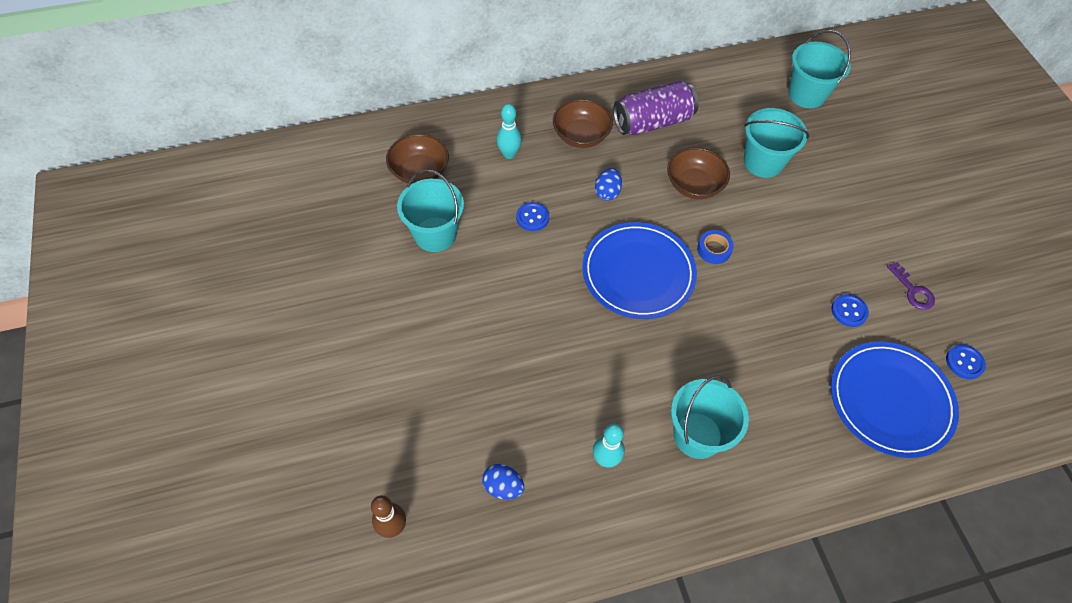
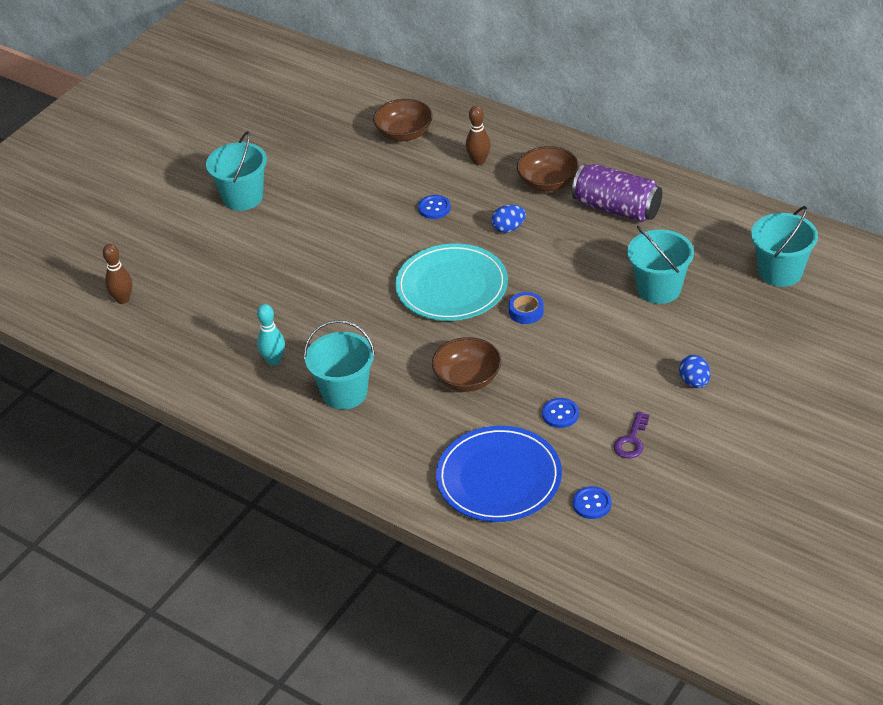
camera: 55 degrees right, 15 degrees down
(435, 234) = (359, 176): turquoise bucket -> turquoise bucket (243, 197)
(503, 487) = (201, 327): blue egg -> blue egg (694, 382)
(509, 154) = (479, 161): turquoise bowling pin -> brown bowling pin
(638, 273) = (451, 286): blue plate -> turquoise plate
(694, 185) = (579, 266): brown bowl -> brown bowl (467, 379)

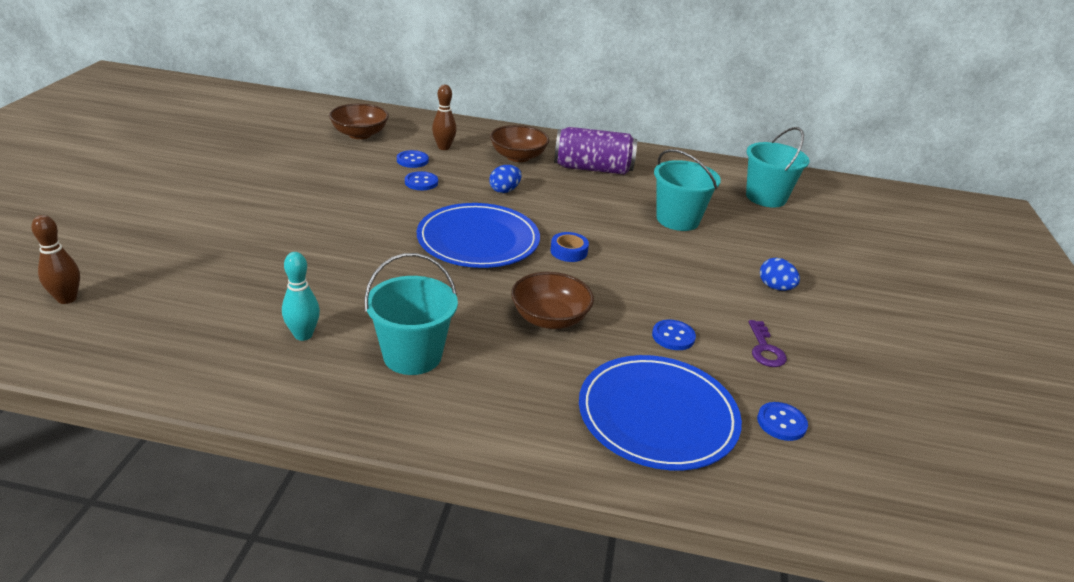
camera: 30 degrees left, 10 degrees down
(243, 197) = (204, 191): turquoise bucket -> none
(439, 177) = (412, 160): none -> blue button
(451, 286) = (478, 240): turquoise plate -> blue plate

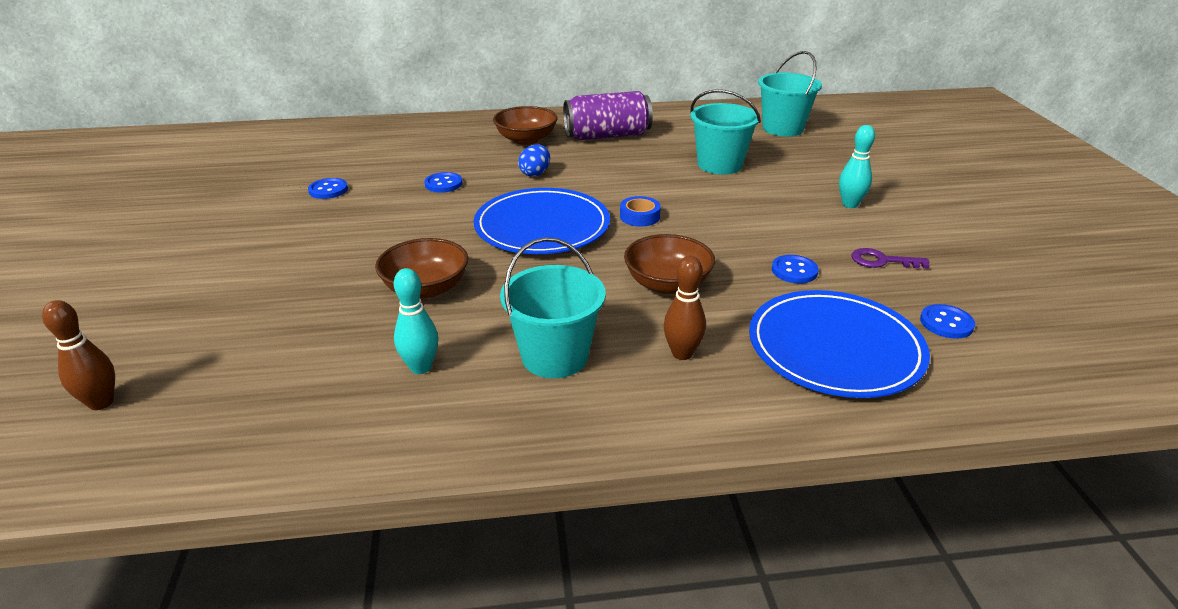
camera: 15 degrees left, 0 degrees up
(360, 134) = (344, 151): brown bowl -> brown bowl (426, 288)
(412, 160) = (419, 165): blue button -> blue button (328, 190)
(444, 147) = (444, 146): brown bowling pin -> brown bowling pin (682, 353)
(765, 349) = (882, 261): purple key -> purple key turned 120 degrees clockwise
(775, 287) = (850, 204): blue egg -> turquoise bowling pin

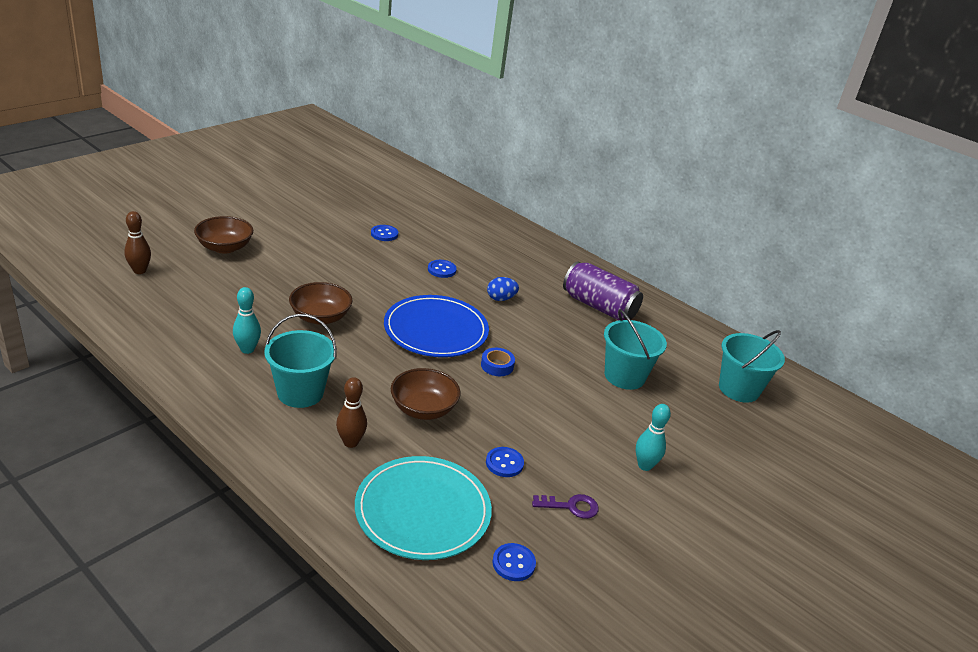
camera: 45 degrees right, 0 degrees up
(526, 139) = (544, 275): brown bowl -> brown bowl (225, 247)
(835, 348) = (422, 511): blue plate -> turquoise plate
(882, 261) = (571, 506): purple key -> purple key turned 120 degrees clockwise

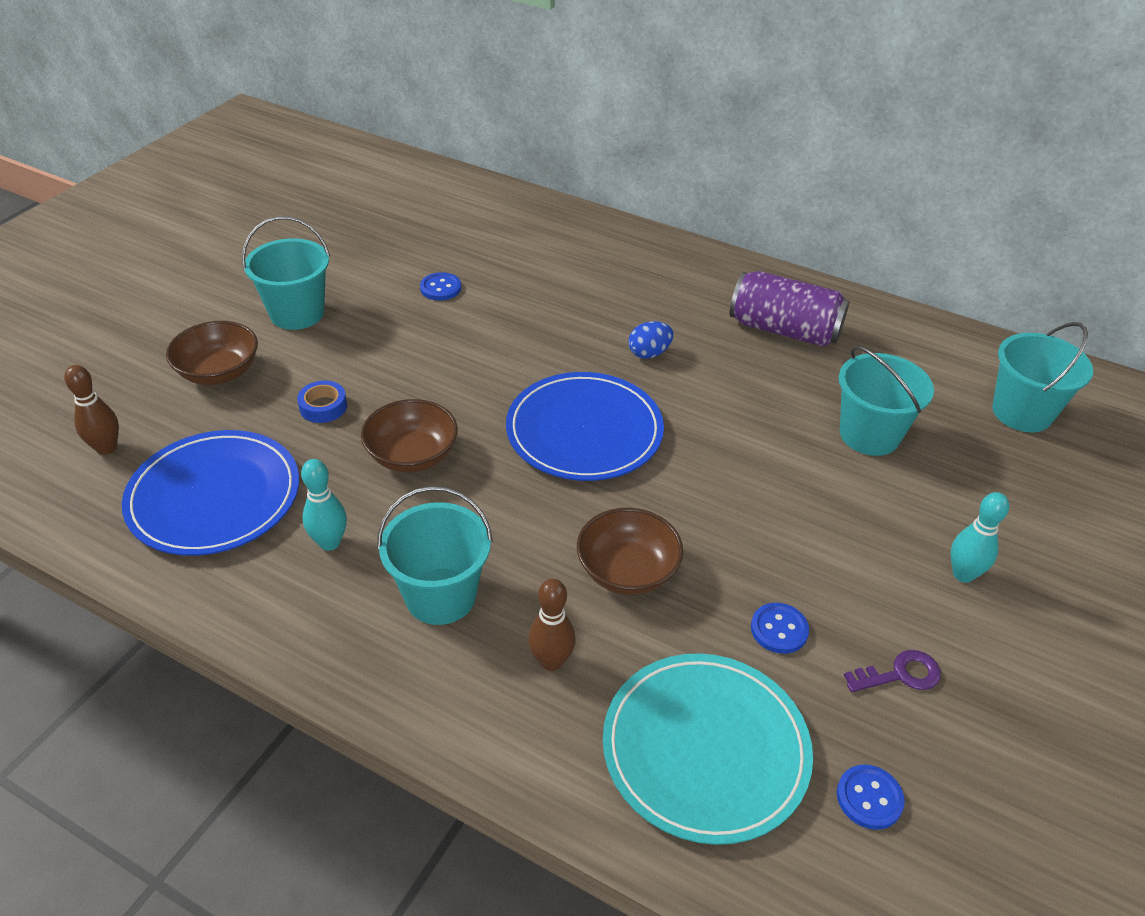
camera: 10 degrees left, 10 degrees up
(190, 310) = (214, 497): none -> blue plate
(287, 228) = (297, 313): none -> turquoise bucket
(441, 270) = (547, 327): blue button -> none
(497, 366) = (694, 467): blue tape -> blue tape (323, 407)

